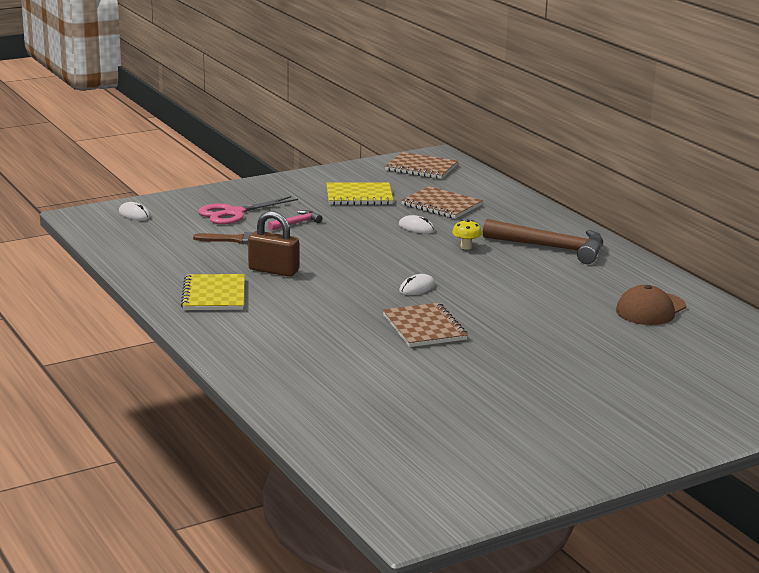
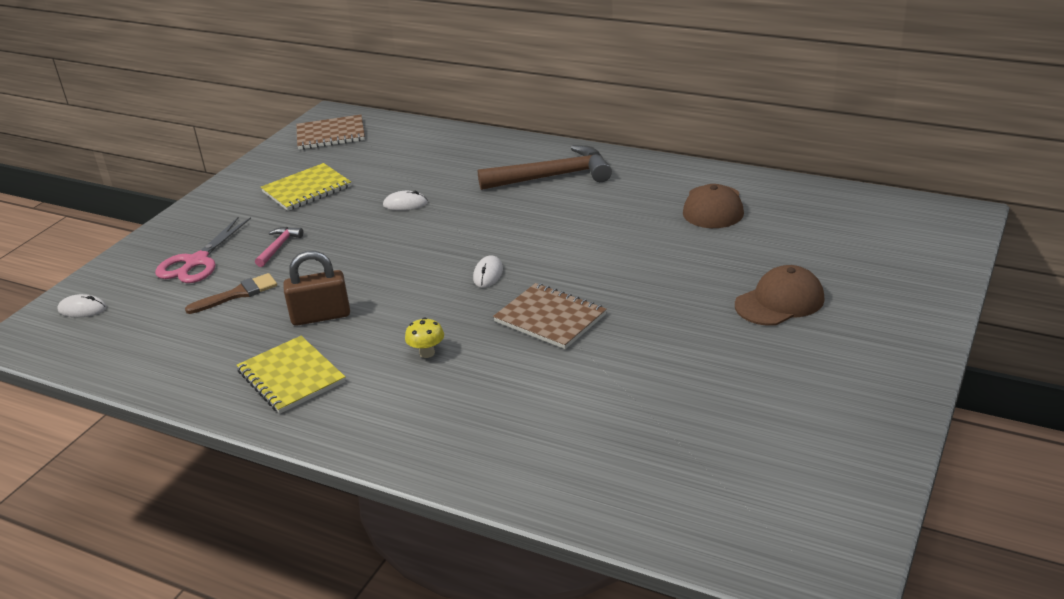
camera: 30 degrees left, 10 degrees up
(441, 205) = (398, 169): brown notebook -> none
(466, 247) = (477, 207): yellow mushroom -> yellow mushroom (427, 353)
(610, 381) = (780, 302): none -> brown cap

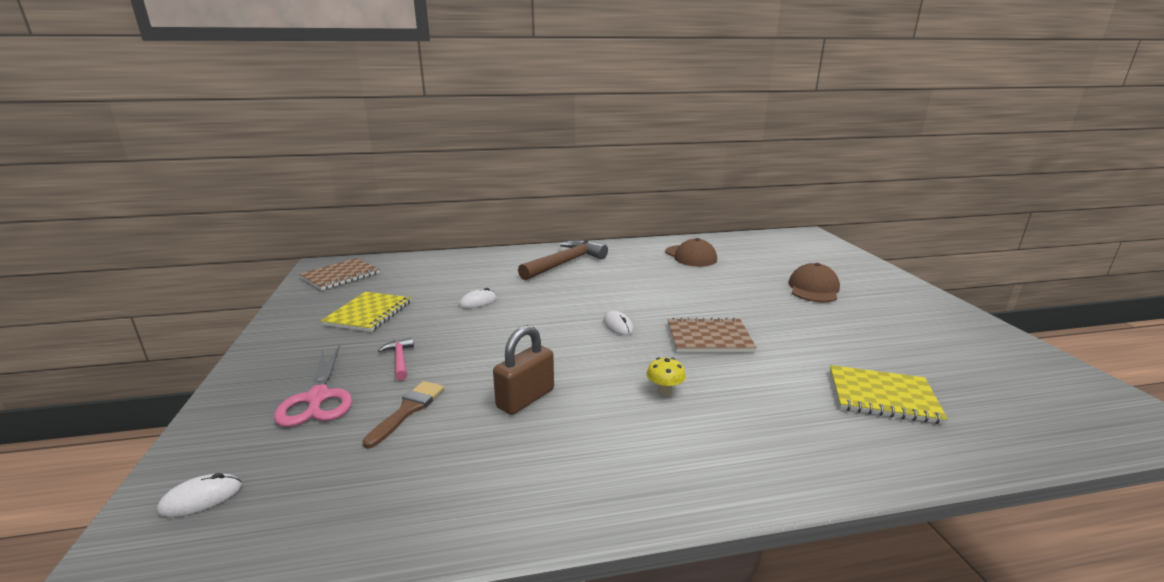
camera: 40 degrees left, 10 degrees down
(291, 376) = (576, 460): yellow notebook -> yellow notebook (882, 396)

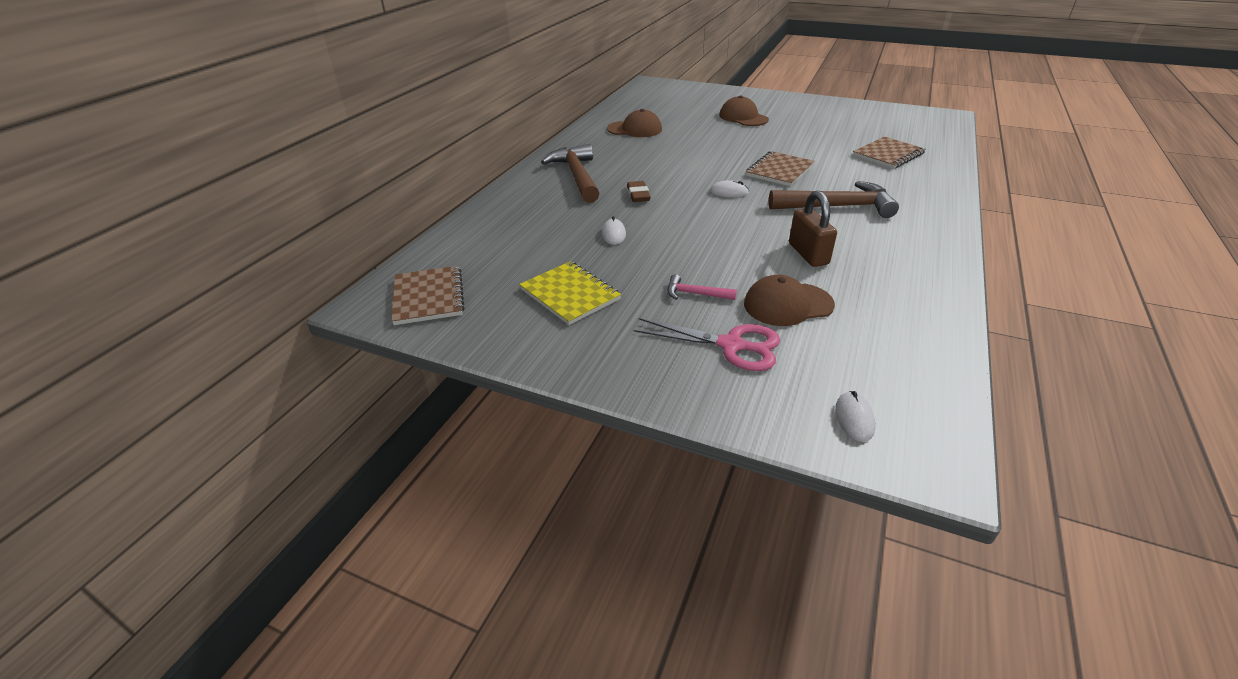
camera: 55 degrees left, 15 degrees up
(408, 410) = (787, 304): brown brush -> brown cap
(560, 291) = (638, 195): none -> brown eraser
(664, 392) = (837, 206): yellow mushroom -> brown hammer
(882, 396) = (888, 154): yellow notebook -> brown notebook

